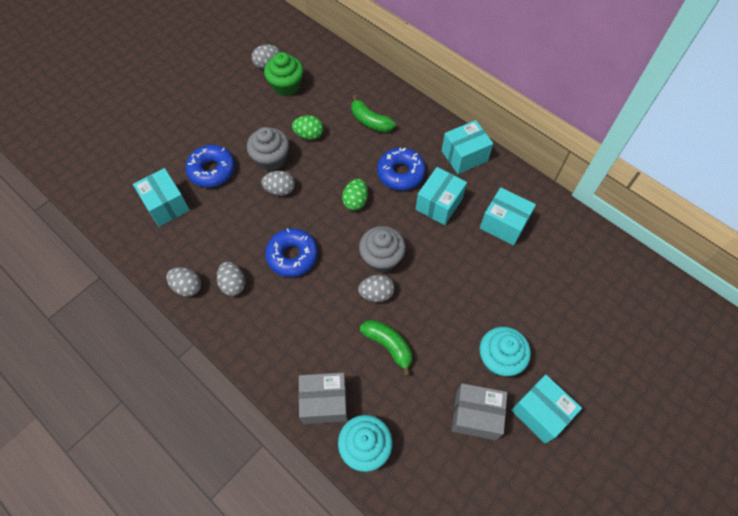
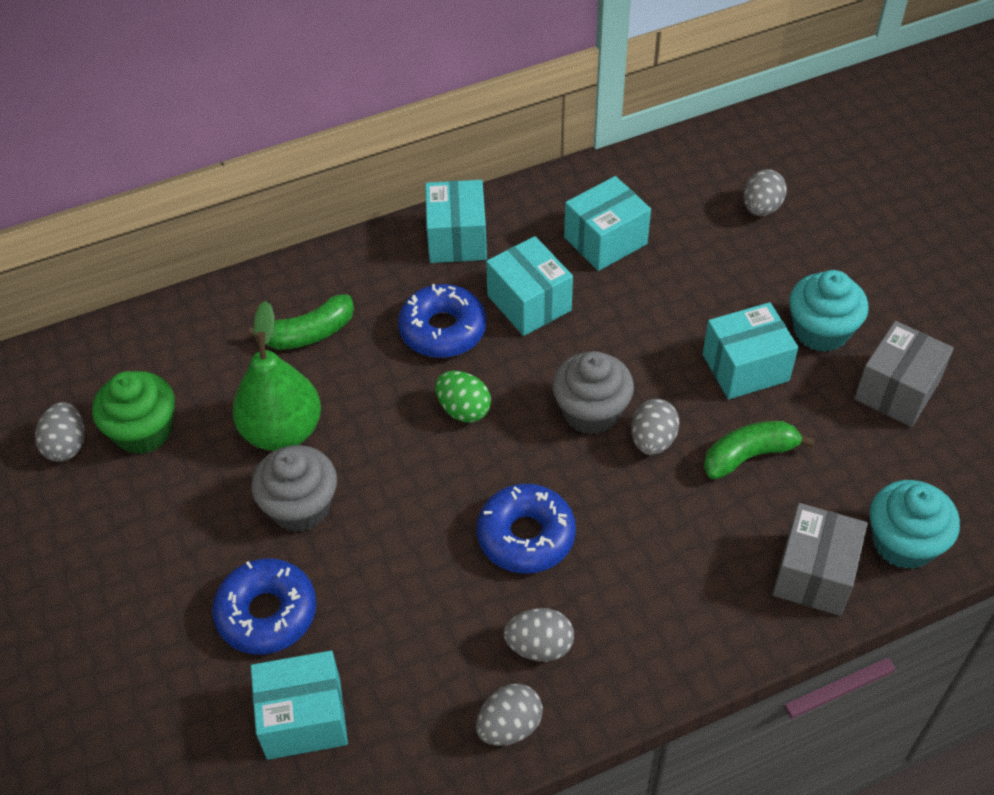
camera: 65 degrees left, 10 degrees down
(280, 190) = (377, 513): grey egg -> grey egg (761, 208)
(309, 135) = (282, 431): green egg -> green pear
(540, 412) = (915, 318): turquoise box -> turquoise box (745, 367)

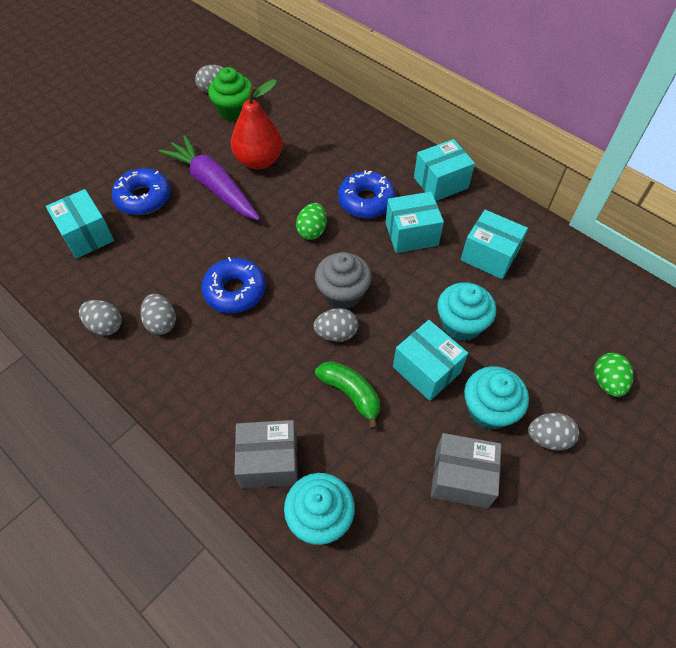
camera: 65 degrees right, 5 degrees up
(282, 431) = (259, 161): green pear -> red pear
(300, 507) = (214, 186): grey cupcake -> purple carrot
(310, 333) = (330, 147): green banana -> none
(529, 303) = (411, 234): turquoise box -> turquoise box turned 45 degrees clockwise
(694, 309) = (461, 324): none -> turquoise cupcake
(761, 208) = (584, 337): grey egg -> grey egg (548, 438)
(825, 216) = (607, 382): none -> green egg

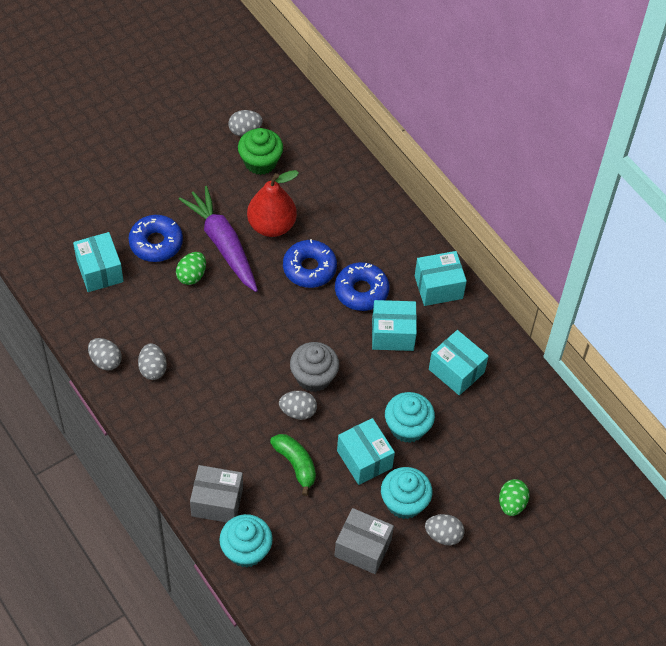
camera: 10 degrees right, 0 degrees up
(235, 291) = (220, 354): blue donut -> blue donut (309, 268)
(312, 231) = (303, 311): green egg -> green egg (192, 275)

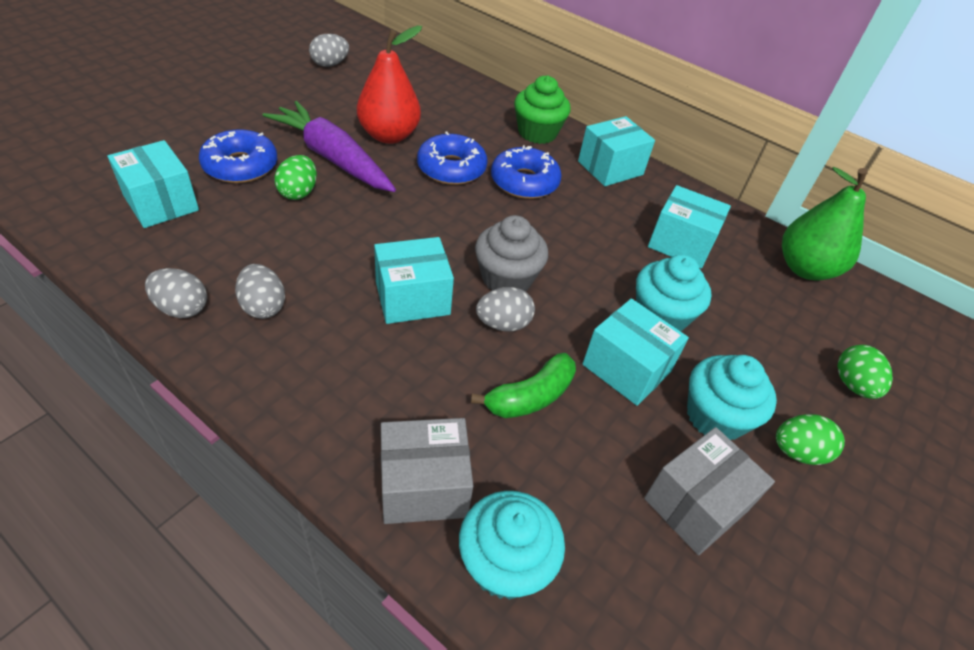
camera: 20 degrees left, 10 degrees down
(260, 162) = (356, 86): green cupcake -> green cupcake (537, 133)
(295, 464) = (530, 396): green banana -> green banana turned 105 degrees clockwise
(363, 548) = (695, 505): grey box -> grey box turned 45 degrees counterclockwise
(393, 334) = (584, 218): turquoise box -> turquoise box (412, 298)
(443, 535) = (797, 452): grey egg -> green egg
(542, 410) = (805, 268): none -> green pear

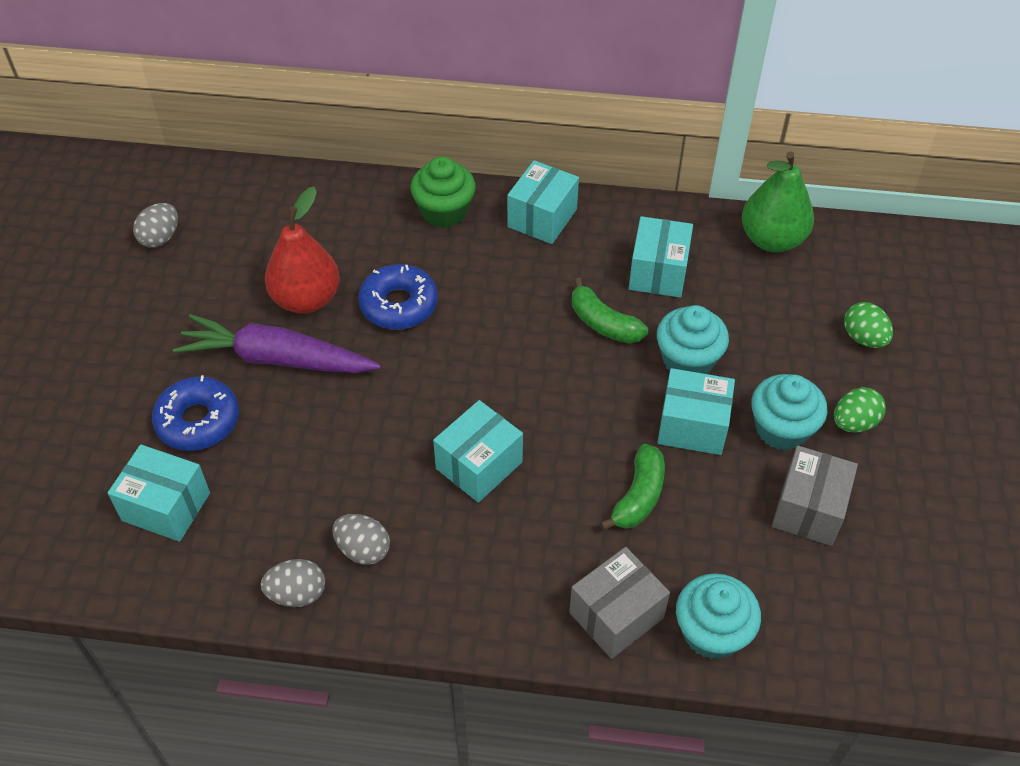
camera: 25 degrees left, 5 degrees up
(298, 192) = (282, 418): green egg -> none
(503, 324) = (571, 444): grey egg -> none
(506, 278) = (540, 398): grey cupcake -> none
(524, 182) = (477, 281): blue donut -> none
(605, 255) = (603, 323): none -> green banana
(681, 243) = (658, 272): turquoise box -> turquoise box turned 75 degrees counterclockwise

